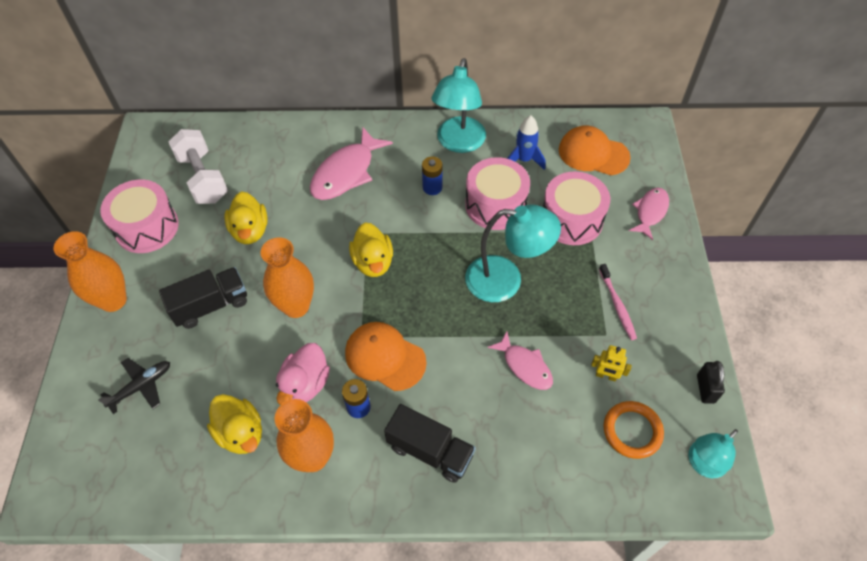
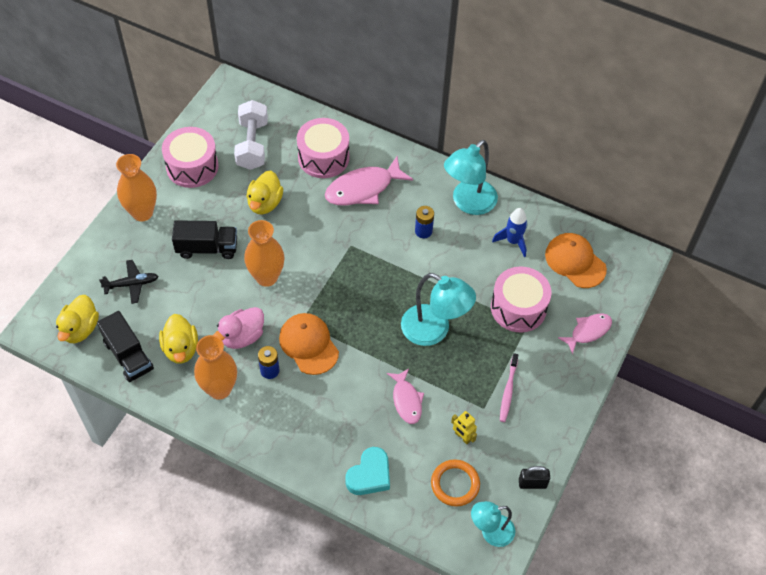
camera: 25 degrees right, 0 degrees up
(373, 262) = (342, 270): yellow duck -> yellow duck (80, 329)
(430, 451) = (301, 424): black truck -> black truck (128, 355)
(495, 205) = (465, 268): pink drum -> pink drum (323, 157)
(539, 469) = (369, 475): none -> turquoise heart
(705, 389) = (532, 483): black padlock -> black padlock turned 60 degrees clockwise

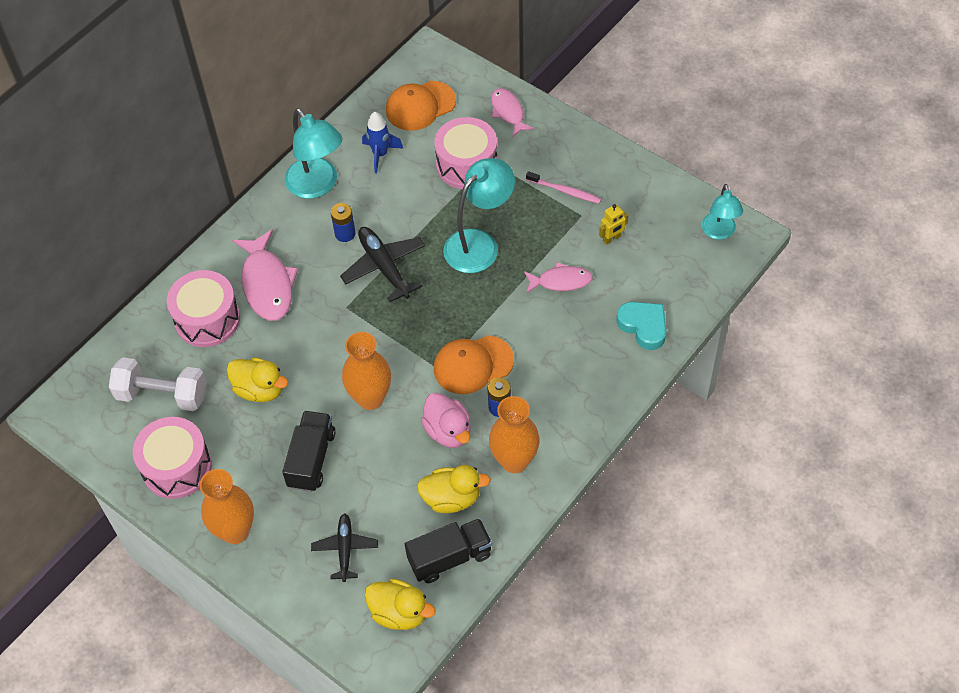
camera: 75 degrees left, 0 degrees up
(395, 264) = (384, 267): none -> black plane
(455, 484) = (664, 253): orange ring -> none
(532, 483) = (671, 190): black padlock -> none

